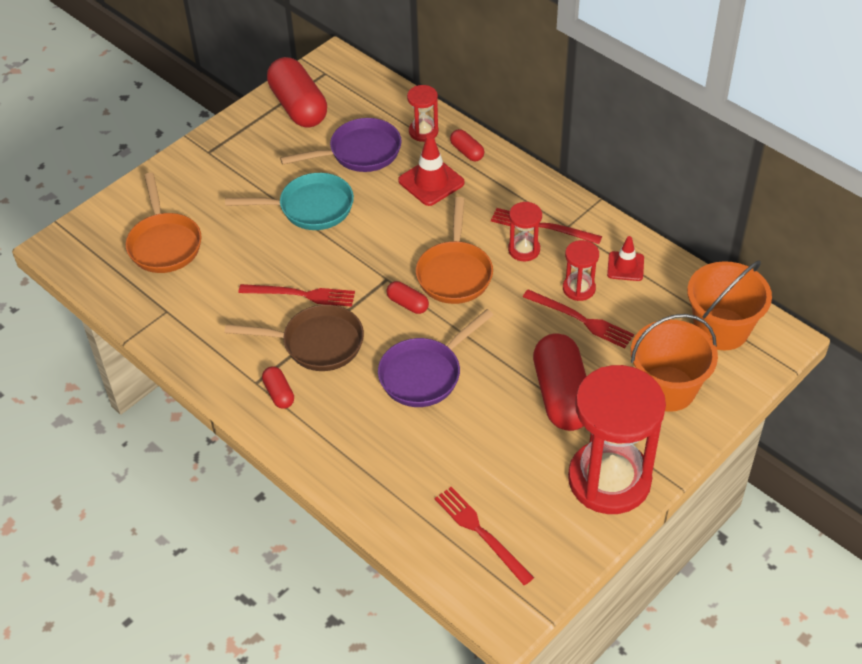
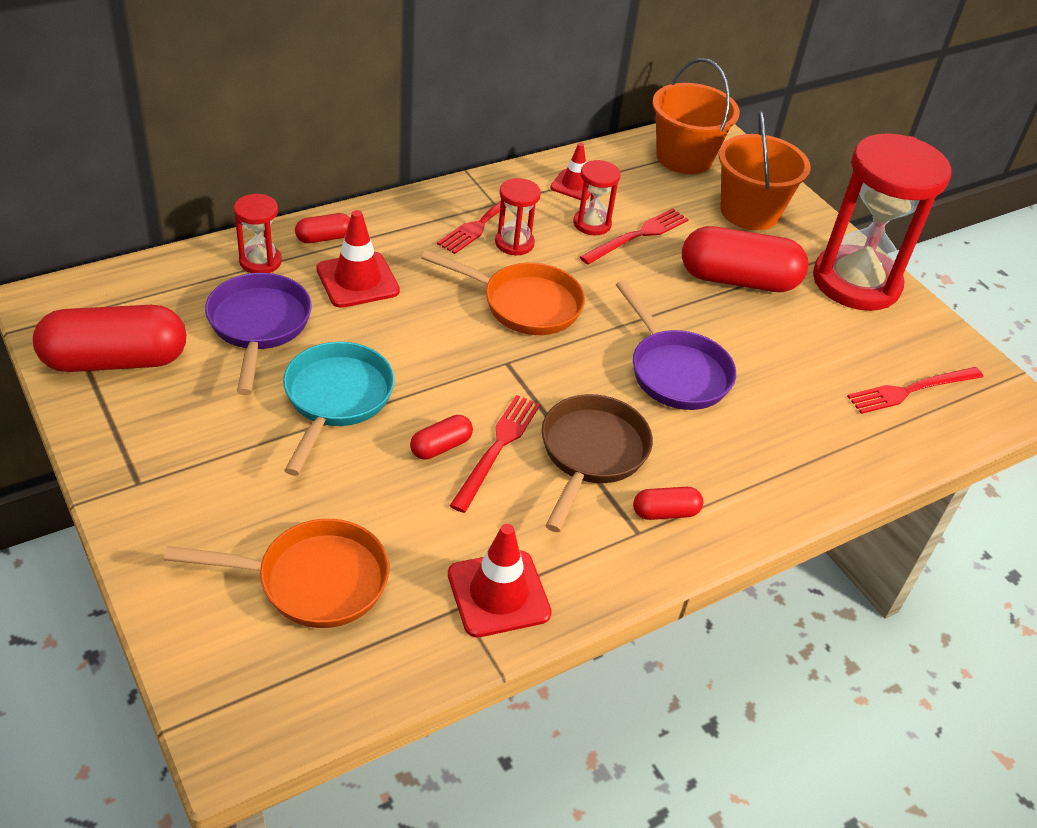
camera: 80 degrees left, 5 degrees down
(182, 325) = (498, 594): none -> red traffic cone
(407, 304) = (557, 356): red capsule -> red capsule (441, 446)

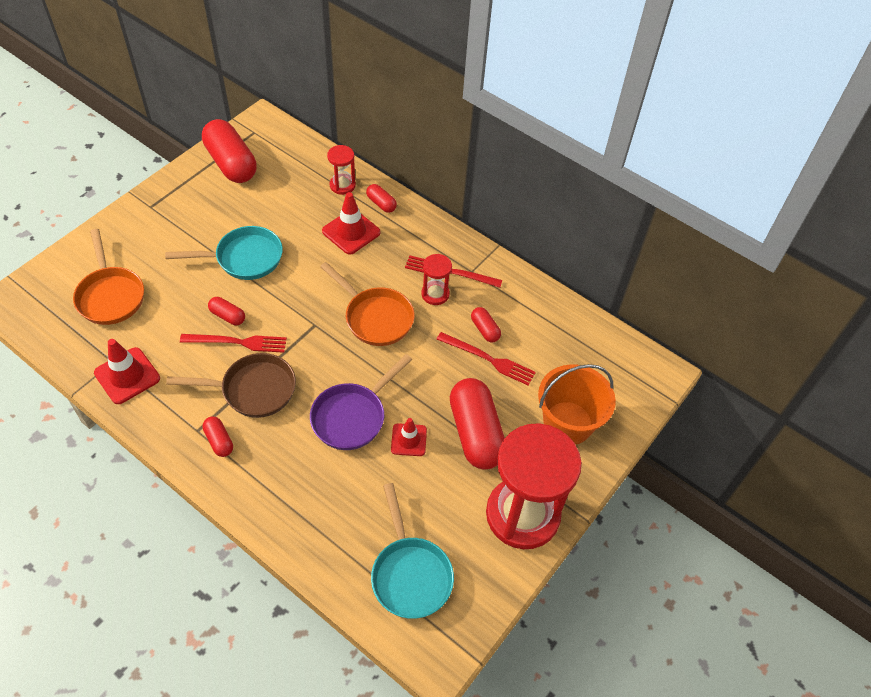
camera: 70 degrees right, 10 degrees up
(258, 326) = (287, 205): purple pan -> none
(524, 304) = (375, 317): orange pan -> orange pan turned 45 degrees counterclockwise
(574, 185) = (524, 308): red traffic cone -> red traffic cone (409, 440)
(592, 224) = (485, 329): red hourglass -> red capsule
(684, 157) = (610, 364): orange bucket -> none
(911, 390) = (410, 574): red fork -> turquoise pan

